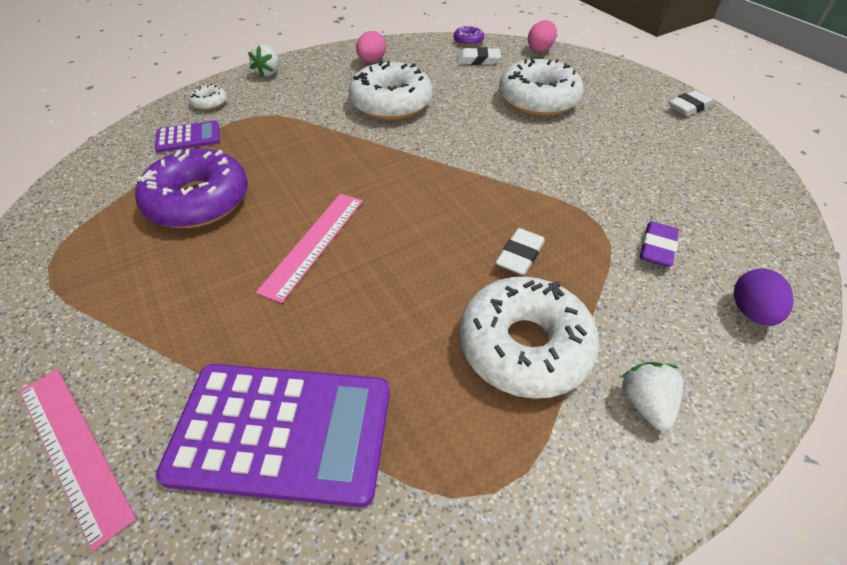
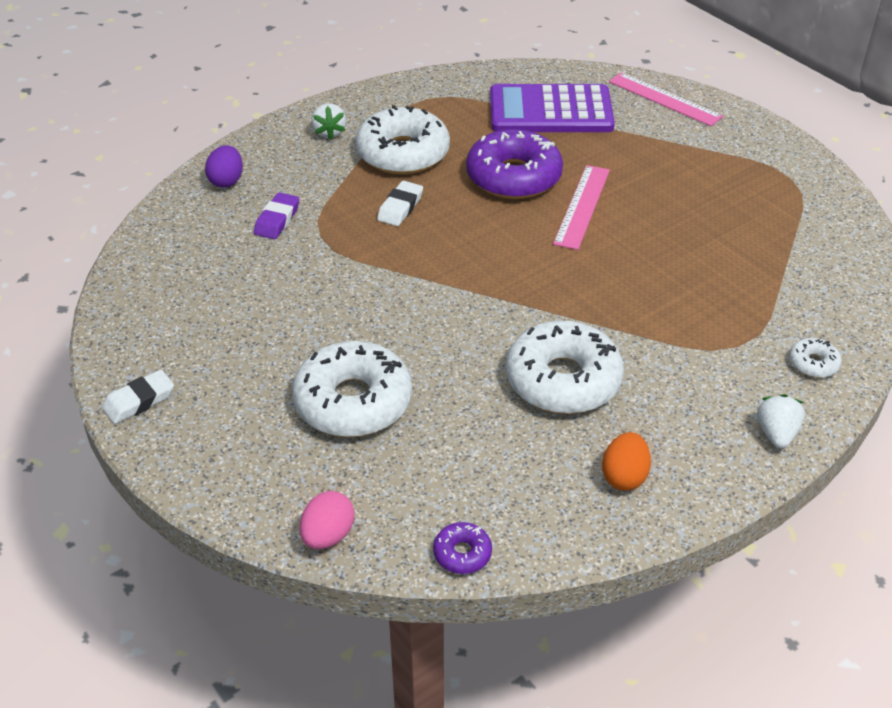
camera: 175 degrees right, 5 degrees down
(188, 137) = (791, 307): purple calculator -> none
(198, 201) = (714, 235): purple donut -> purple donut (513, 177)
(371, 61) = (624, 476): pink egg -> orange egg
(478, 60) = (442, 492): white eraser -> none

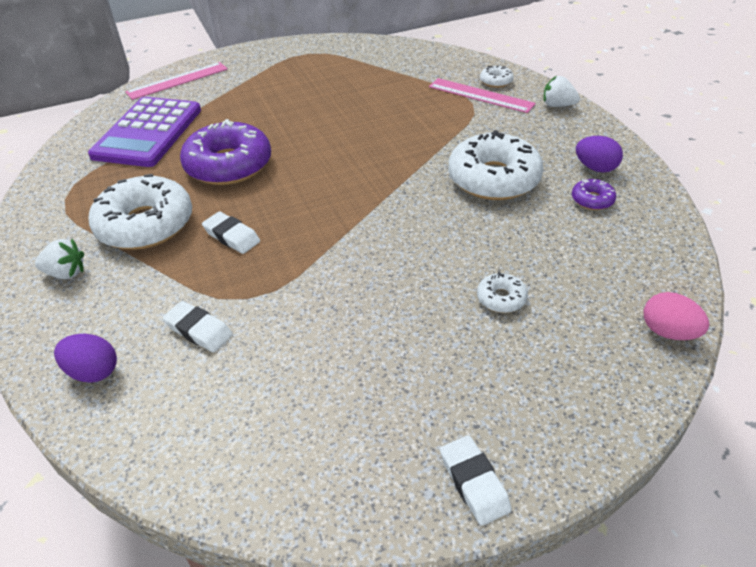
camera: 75 degrees left, 0 degrees up
(277, 220) = (199, 330): purple eraser -> white eraser
(353, 402) = (501, 298): white donut -> white donut, size x0.44
(462, 553) = (678, 254): purple donut -> purple donut (592, 200)
(582, 206) = (289, 138): pink ruler -> pink ruler (480, 95)
(624, 476) = (595, 168): orange egg -> purple egg

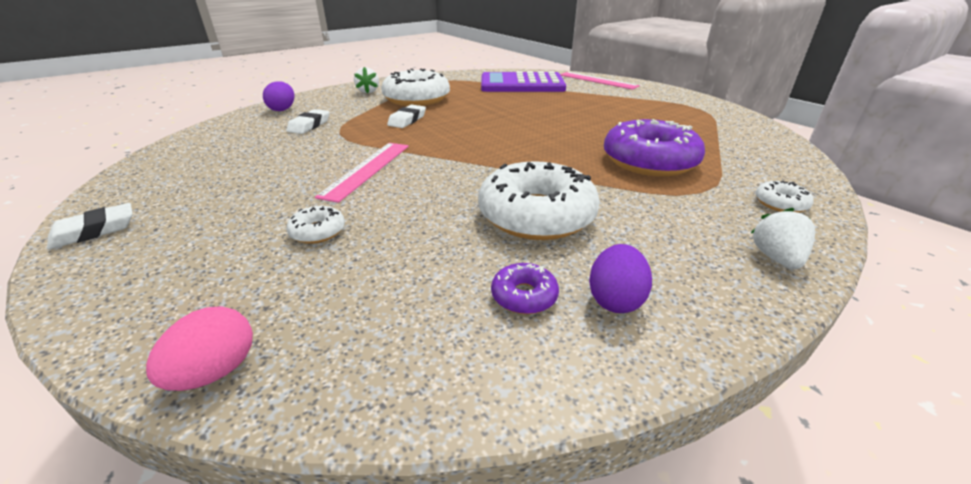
camera: 75 degrees right, 10 degrees down
(228, 165) = (495, 108): purple donut -> purple donut (649, 161)
(480, 95) = (727, 195): pink ruler -> pink ruler (366, 169)

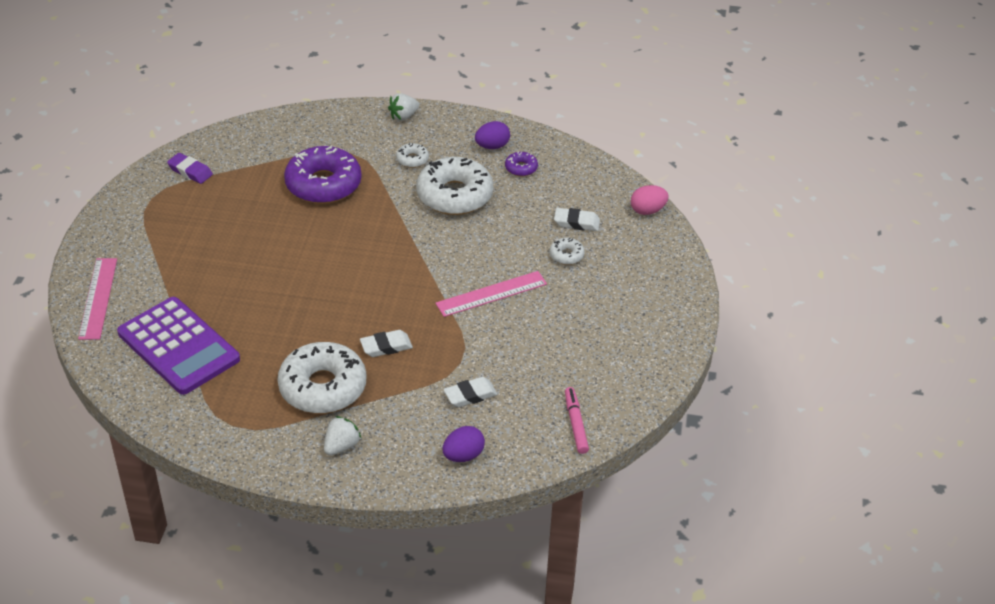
camera: 135 degrees left, 10 degrees up
(94, 231) = (674, 332): white eraser -> white eraser (576, 222)
(198, 142) = (575, 424): none -> pink marker
(729, 125) = (190, 171): none -> purple eraser
(780, 204) = (335, 124): white donut -> white donut (412, 159)

